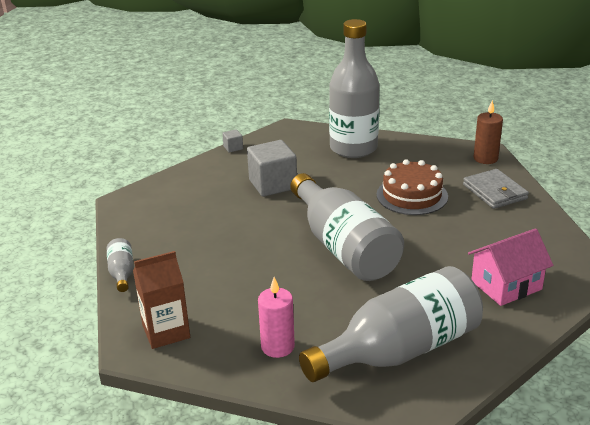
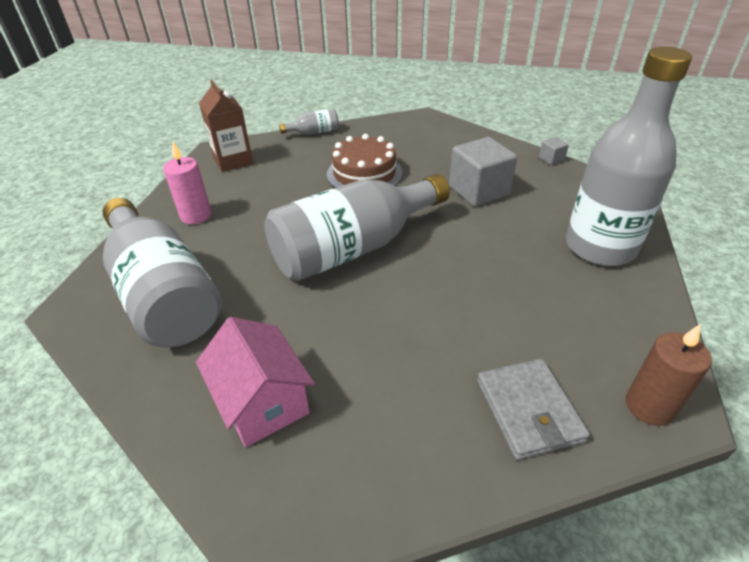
camera: 85 degrees right, 10 degrees up
(412, 195) = (486, 305): brown cake -> brown cake (364, 173)
(494, 192) = (528, 410): grey wallet -> grey wallet turned 75 degrees counterclockwise

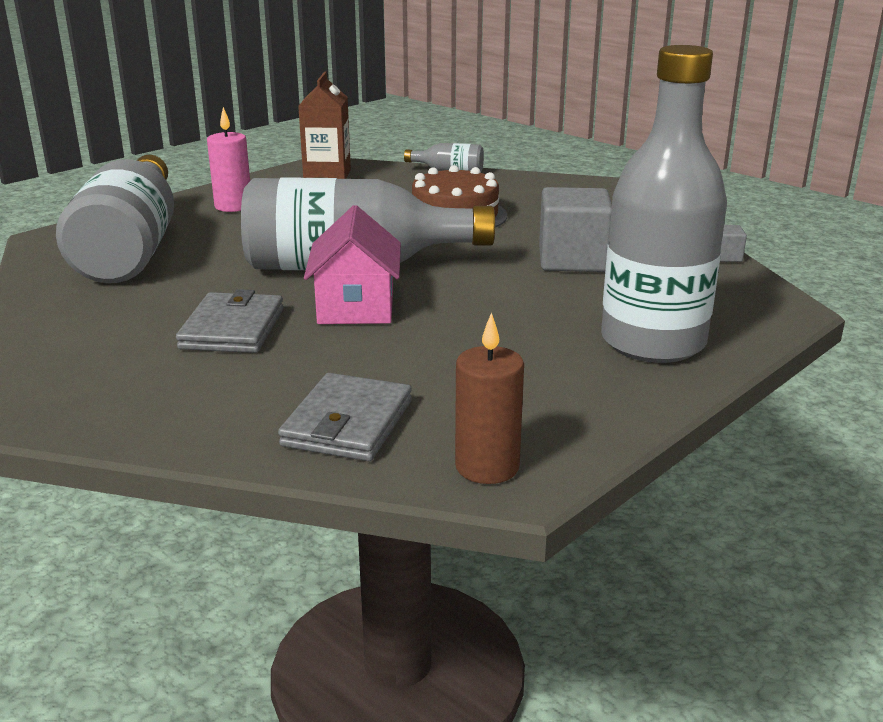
camera: 30 degrees right, 15 degrees down
(262, 401) = (116, 336): pink house -> pink house (356, 306)
(343, 350) = (232, 329): none -> grey wallet

